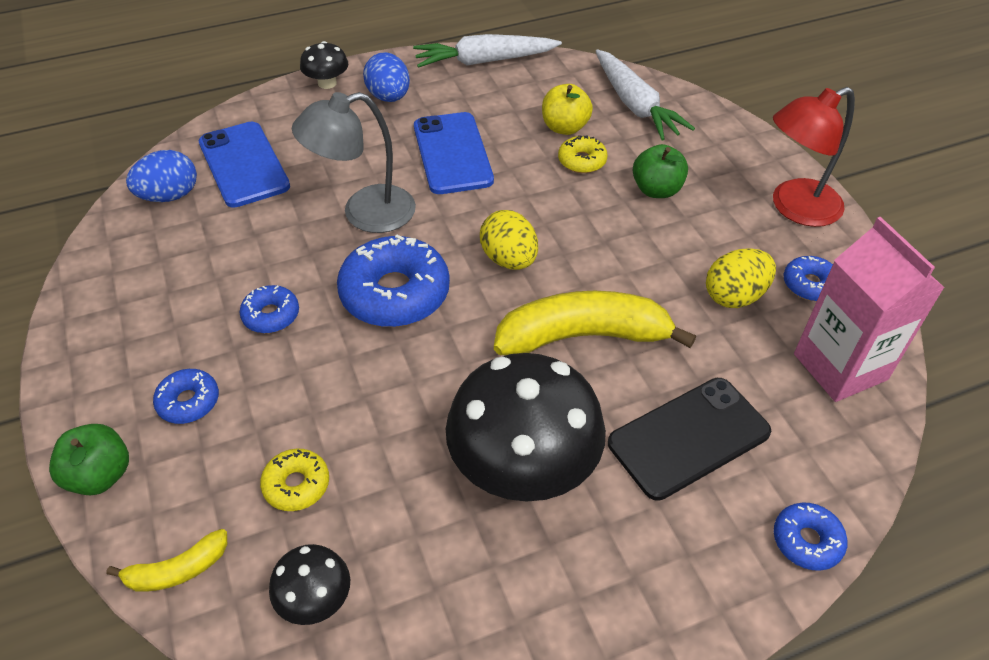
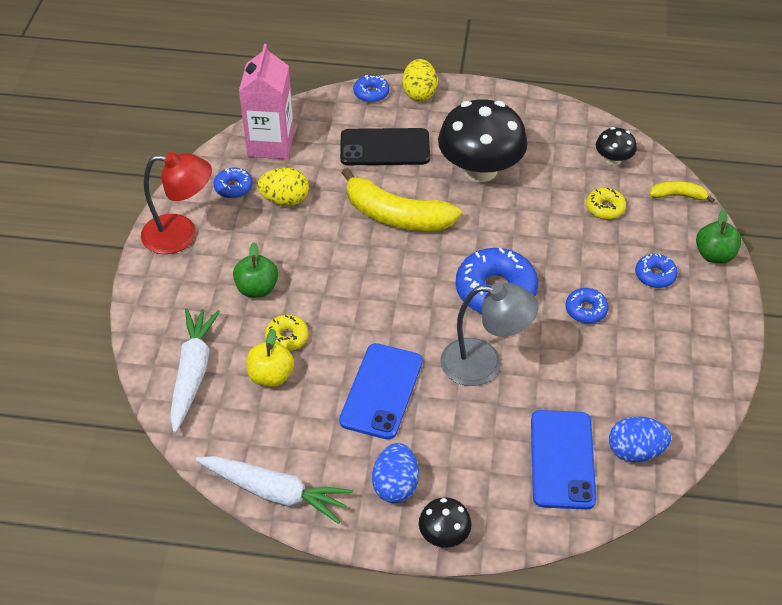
camera: 150 degrees left, 0 degrees up
(509, 259) = (404, 282): yellow egg -> yellow egg (419, 93)

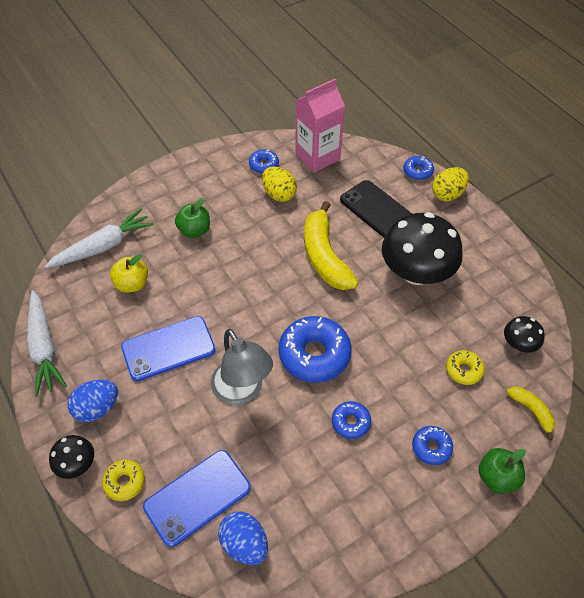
camera: 50 degrees right, 5 degrees up
(181, 235) = (202, 169): red lamp -> none
(287, 337) = (169, 271): yellow donut -> yellow donut (124, 482)

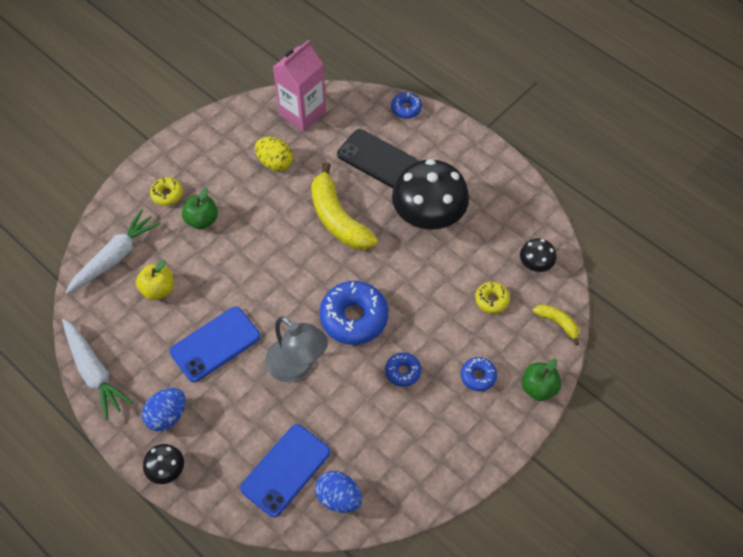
camera: 15 degrees left, 5 degrees up
(124, 482) = (216, 474): yellow donut -> yellow donut (167, 194)
(264, 165) = (250, 133): blue donut -> none
(447, 194) = (440, 127): yellow egg -> none

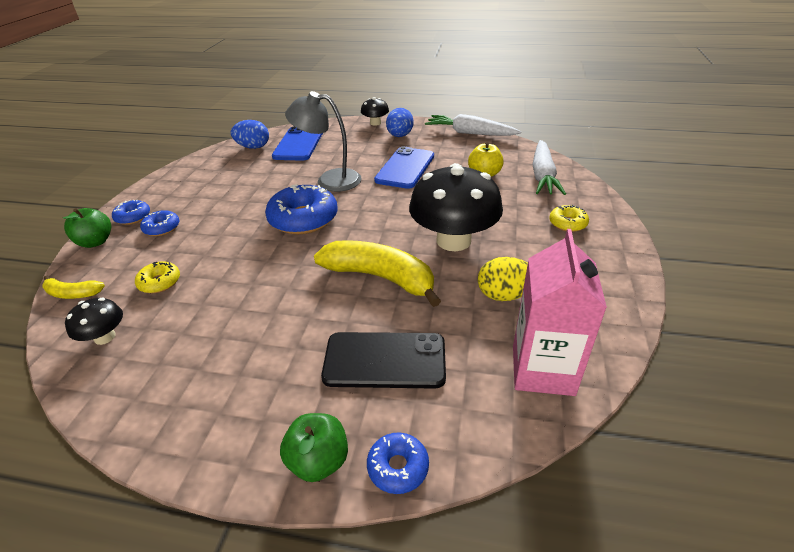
camera: 150 degrees right, 20 degrees down
(202, 220) = (510, 221): green apple -> green apple (318, 461)
(403, 371) = (237, 207): blue donut -> blue donut (133, 217)
(428, 215) = (271, 327): black mushroom -> black mushroom (453, 240)

